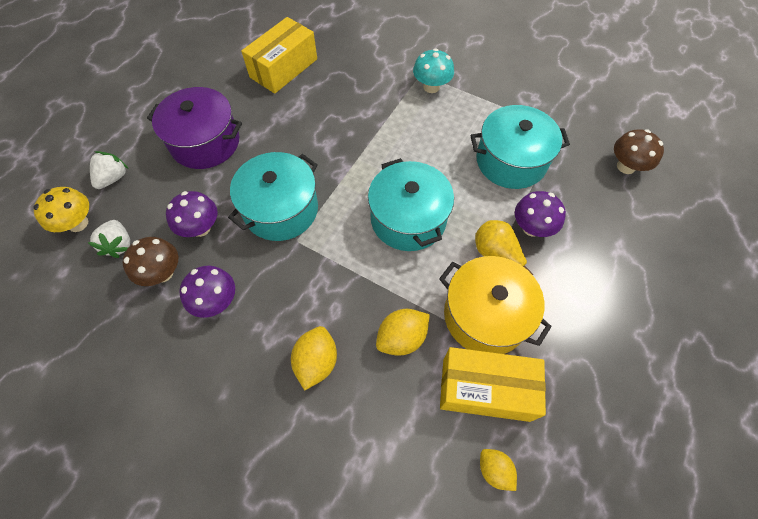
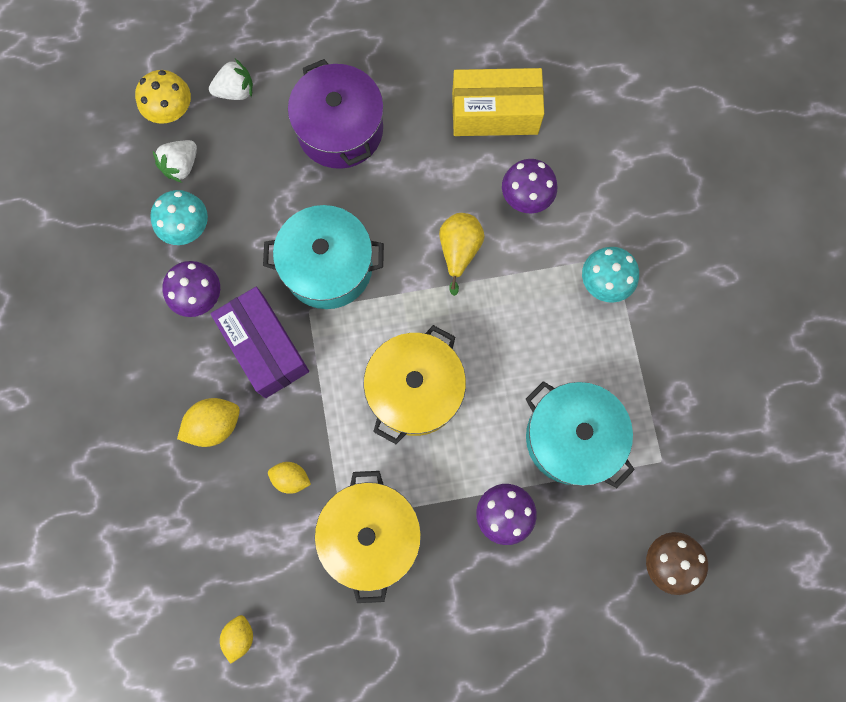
camera: 50 degrees right, 15 degrees up
(162, 273) = (187, 227): brown mushroom -> turquoise mushroom
(201, 228) = (252, 216): purple mushroom -> purple mushroom (526, 197)
(295, 286) = (265, 348): none -> purple box
(402, 338) = (291, 478): yellow lemon -> yellow lemon, size x0.66
(408, 219) = (415, 390): turquoise pot -> yellow pot
(485, 389) = (301, 583): yellow box -> none
(496, 254) = (444, 500): yellow pear -> yellow pear (459, 251)

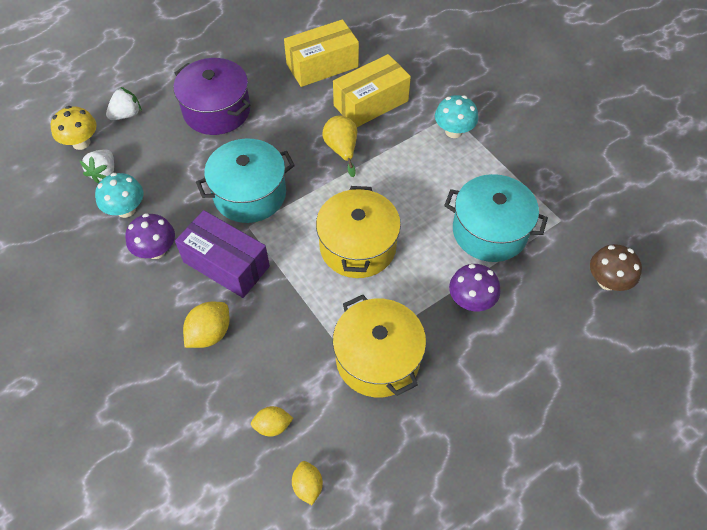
camera: 25 degrees left, 20 degrees down
(291, 478) = (292, 345): yellow lemon -> yellow lemon (273, 426)
(526, 197) = (371, 103): purple mushroom -> yellow box

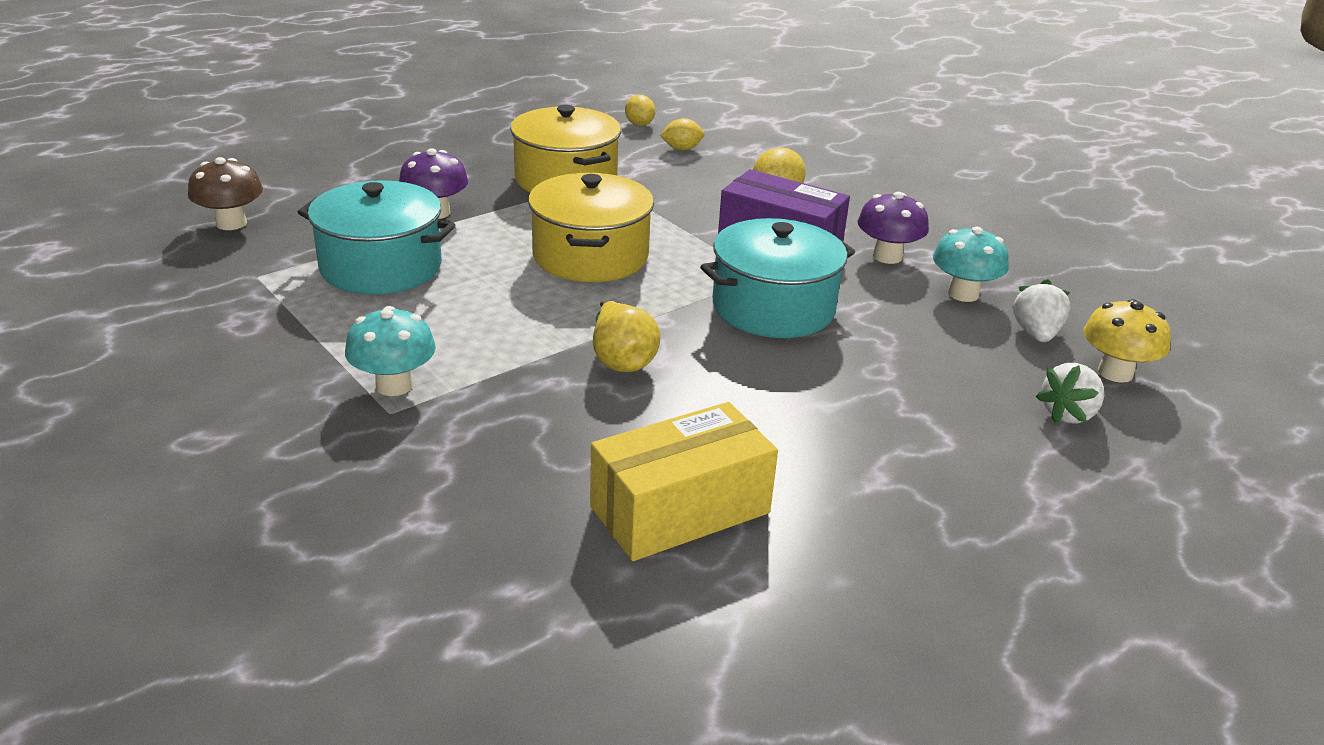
camera: 175 degrees right, 25 degrees down
(217, 110) = (889, 420): purple pot -> none
(371, 103) = (562, 433): yellow box -> none

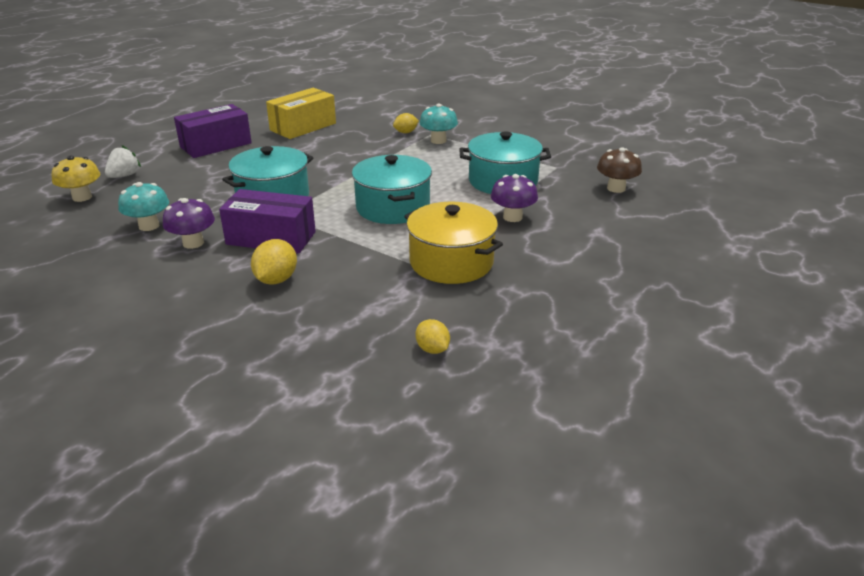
camera: 165 degrees right, 0 degrees up
(590, 256) = (393, 207): yellow pot -> turquoise pot
(621, 360) = (346, 163): yellow pear -> none
(682, 149) = (374, 321): yellow lemon -> yellow lemon (406, 132)
(901, 478) = (216, 145): none -> purple box
(1036, 334) = (115, 210): white strawberry -> none

